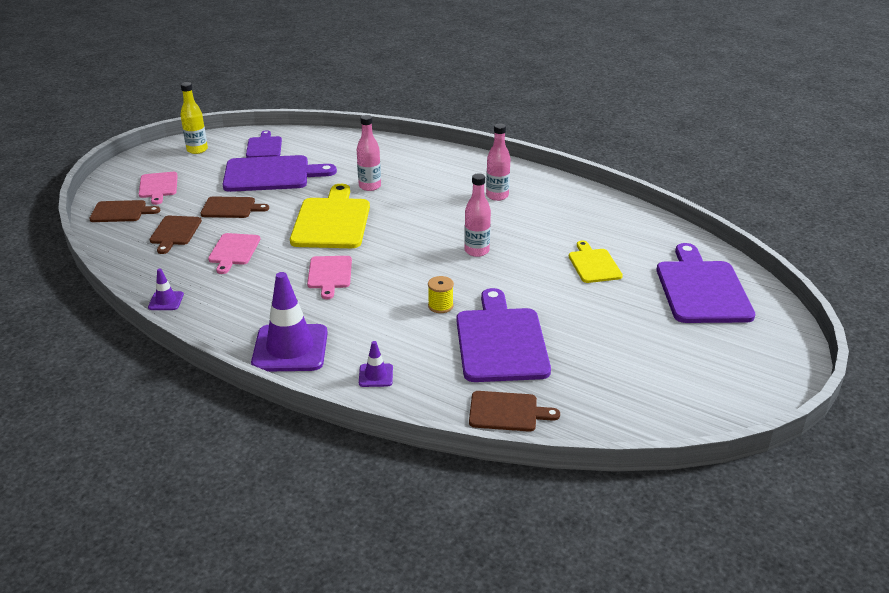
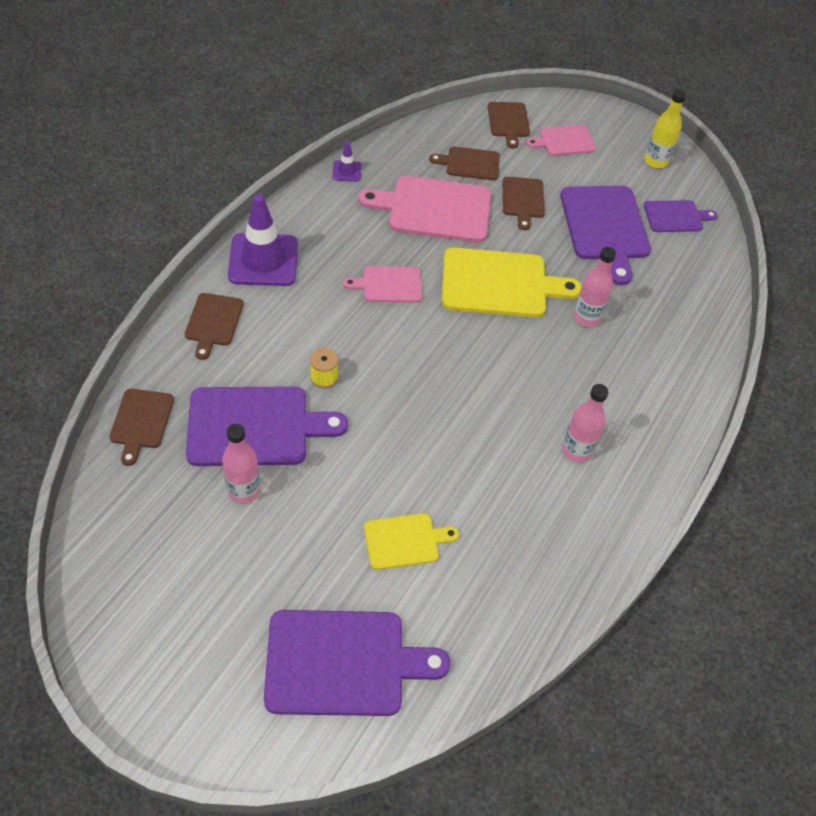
camera: 85 degrees right, 20 degrees up
(233, 251) = (434, 209): pink cutting board -> pink cutting board, size x1.80
(376, 375) = (213, 322): purple traffic cone -> brown cutting board
(476, 251) = (436, 417): pink bottle -> pink bottle (244, 490)

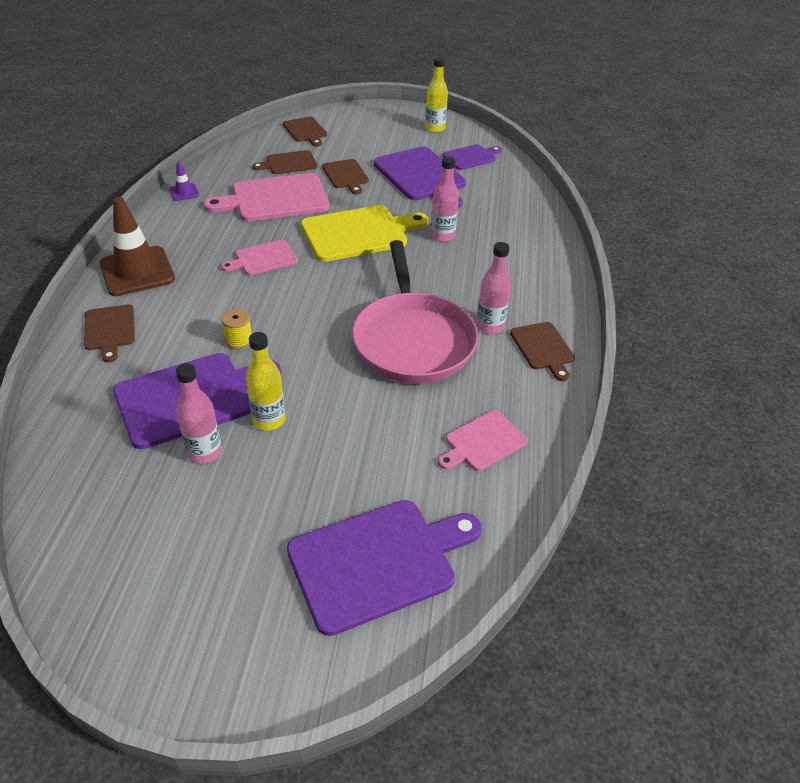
camera: 20 degrees left, 10 degrees down
(141, 422) = (70, 430): brown cutting board -> brown cutting board (543, 348)
(263, 260) = (137, 271): purple traffic cone -> brown traffic cone
(313, 478) = (269, 420): none -> yellow bottle
(405, 541) = (382, 441): yellow cutting board -> none
(489, 438) = (412, 340): none -> pink pan
(564, 141) = (357, 132): pink cutting board -> pink cutting board (483, 442)

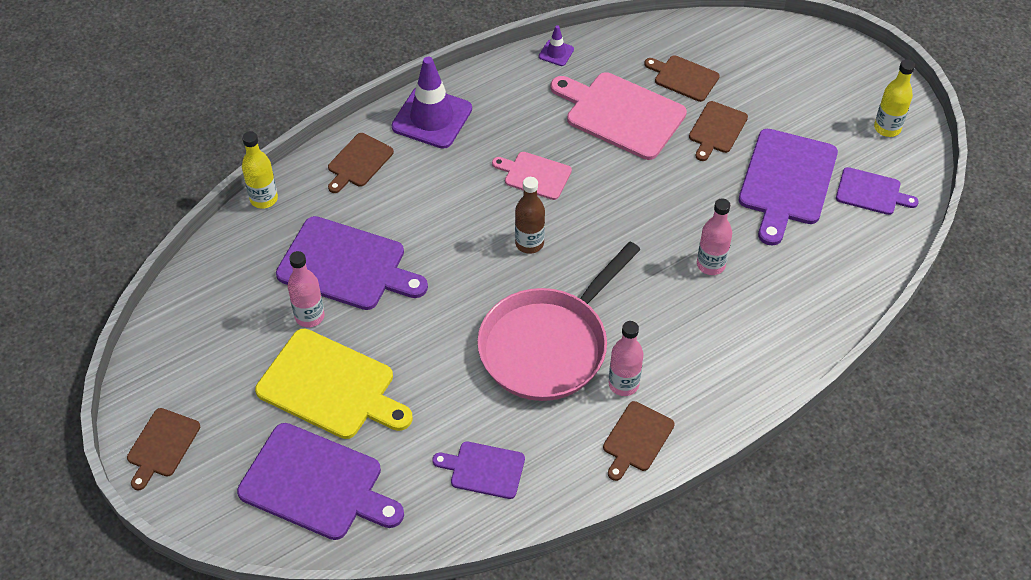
camera: 50 degrees right, 10 degrees up
(137, 271) = (432, 118): brown traffic cone -> purple traffic cone
(239, 340) = (429, 242): yellow spool -> none
(269, 420) = (372, 326): yellow bottle -> yellow bottle (264, 199)
(305, 131) = (750, 44): brown cutting board -> brown cutting board (162, 446)
(315, 295) = (529, 243): none -> brown bottle
(359, 233) = (643, 206): yellow cutting board -> yellow cutting board (331, 387)
(483, 442) = (484, 469): pink cutting board -> purple cutting board

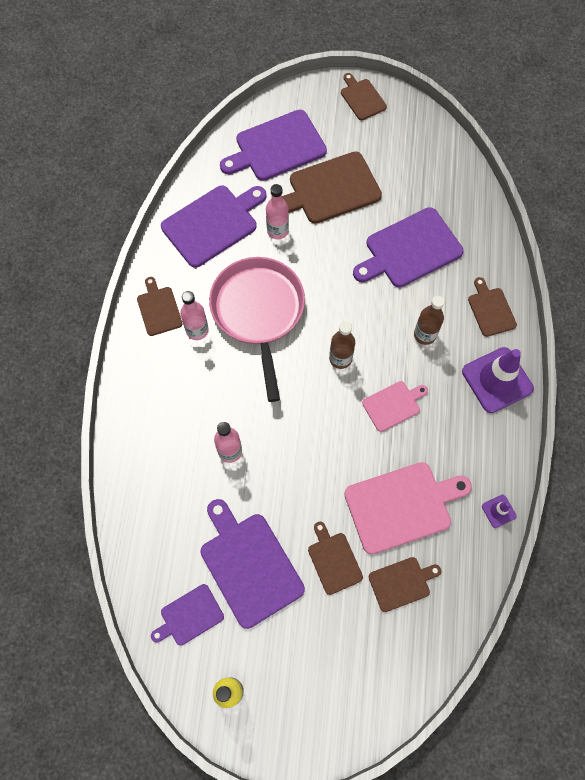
camera: 130 degrees right, 15 degrees up
(264, 199) = (501, 239): yellow bottle -> none
(309, 316) = (388, 209): pink bottle -> pink bottle (277, 231)
(331, 387) = (330, 189): yellow cutting board -> brown cutting board
(437, 195) = (424, 335): none -> brown bottle
(484, 469) = (213, 224): purple cutting board -> purple cutting board, size x1.80

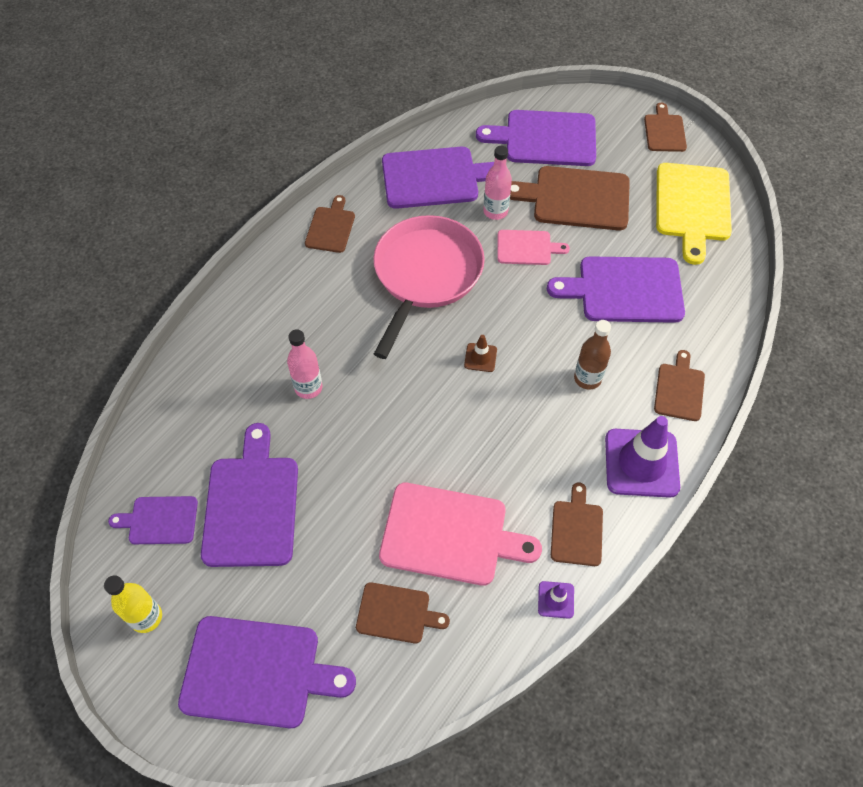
camera: 30 degrees right, 10 degrees down
(197, 330) = (354, 263): pink bottle -> none
(334, 560) = (340, 549): brown cutting board -> brown cutting board (577, 529)
(335, 681) = (257, 672): none -> purple cutting board
(340, 359) = (480, 357): brown bottle -> brown traffic cone
(393, 405) = (507, 430): pink cutting board -> pink cutting board (527, 248)
(418, 155) = (692, 206): none -> yellow cutting board

